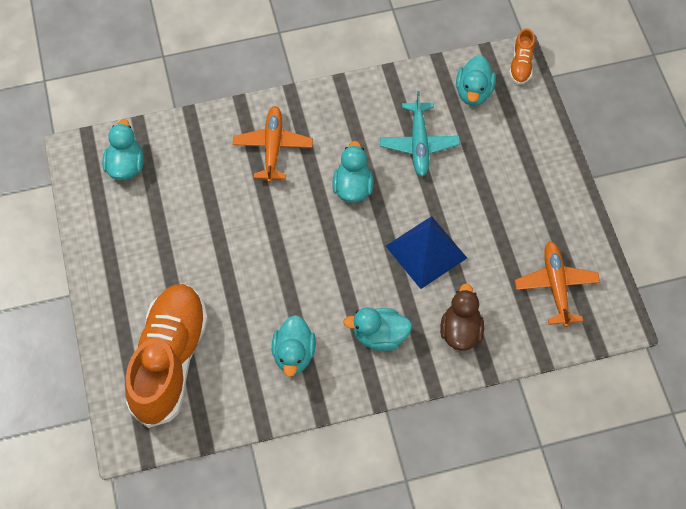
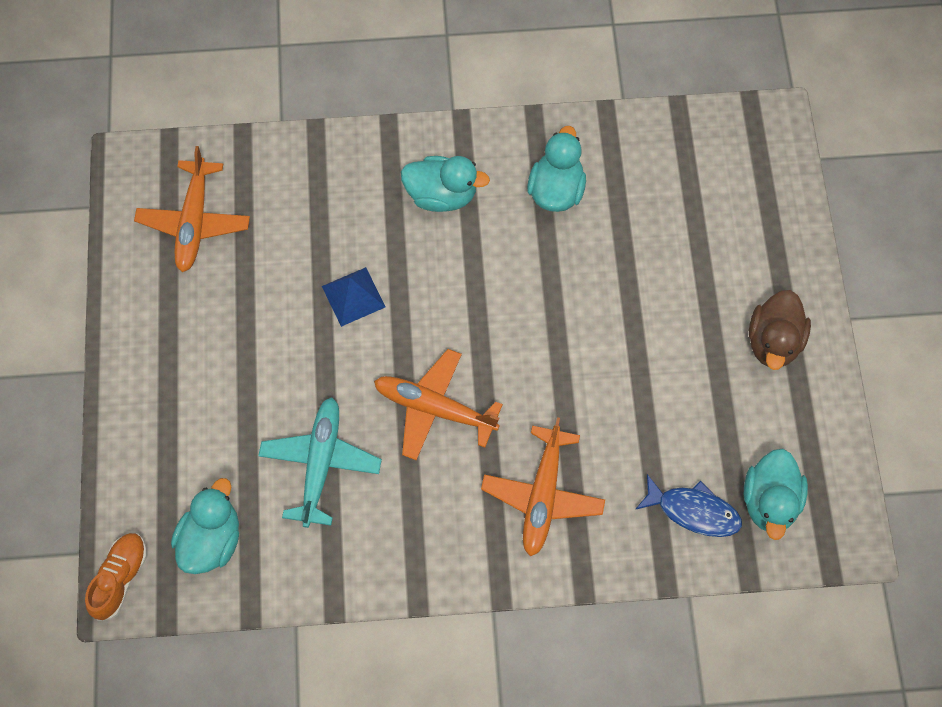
camera: 170 degrees left, 5 degrees up
(169, 361) = (717, 207): orange shoe -> none
(175, 153) = (693, 511): none -> blue fish
(352, 188) = (435, 408): turquoise duck -> orange plane
(426, 251) = (353, 296): blue pyramid -> blue pyramid, size x0.59
(460, 331) = (336, 185): brown duck -> brown duck (773, 342)

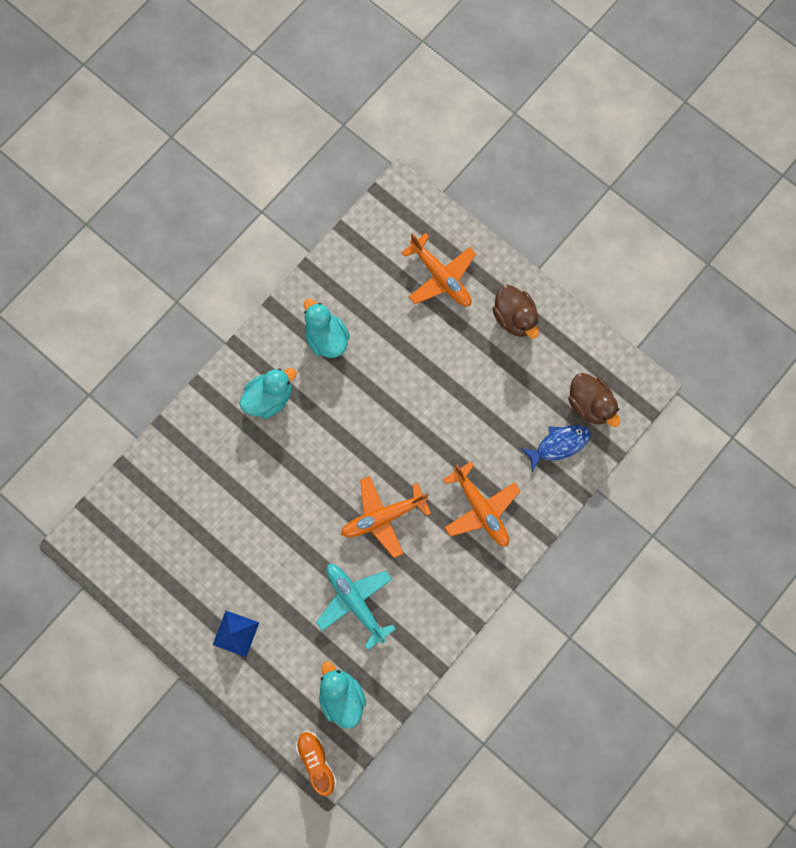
camera: 45 degrees left, 10 degrees up
(194, 222) = (151, 540): orange plane -> orange plane (440, 277)
(353, 296) = (280, 498): blue pyramid -> blue pyramid (236, 633)
(769, 501) = (589, 404): turquoise duck -> brown duck

